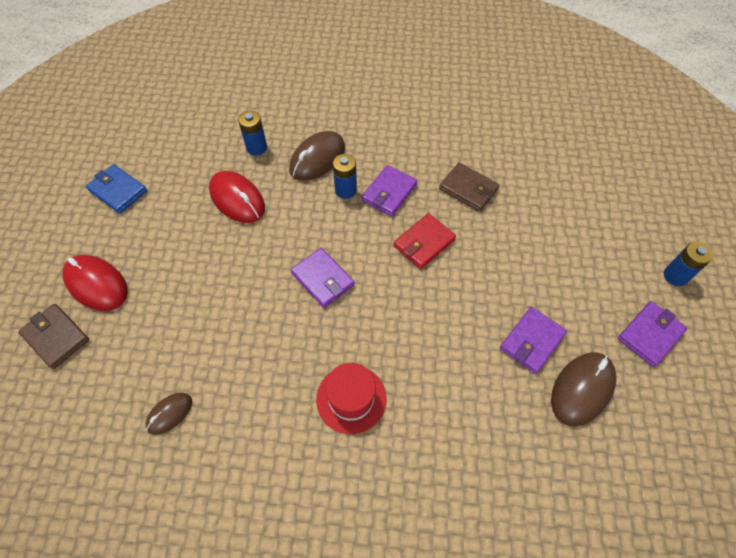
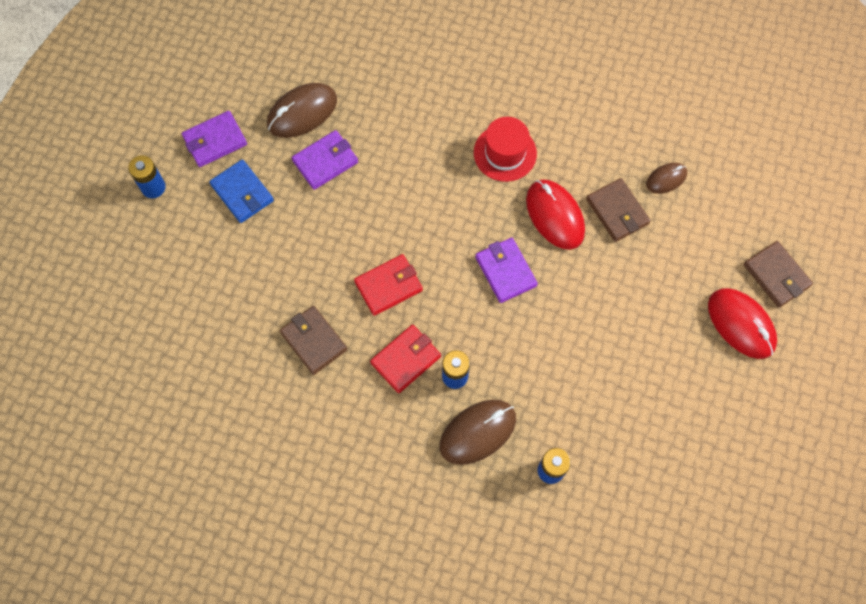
camera: 165 degrees left, 10 degrees up
(118, 191) = (725, 445): blue wallet -> blue wallet (242, 193)
(221, 363) = (617, 211): none -> brown wallet
(237, 199) = (583, 396): red mouse -> red mouse (555, 215)
(389, 193) = (405, 359): purple wallet -> red wallet

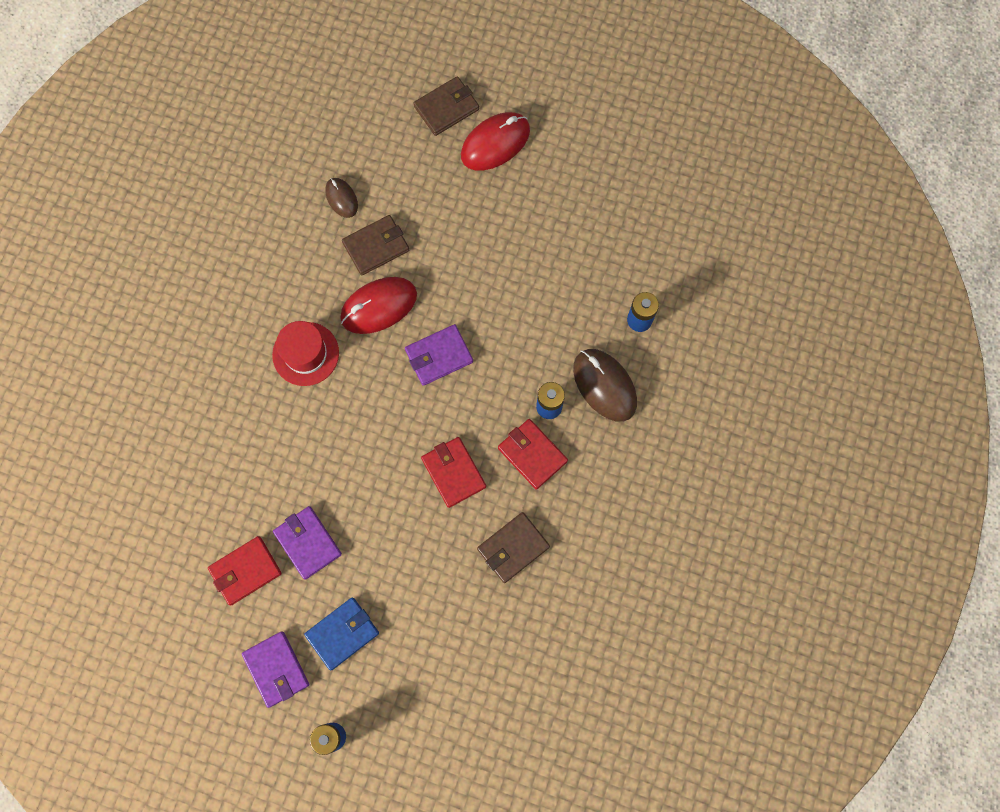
camera: 90 degrees left, 5 degrees up
(302, 112) = (245, 571): brown mouse -> red wallet

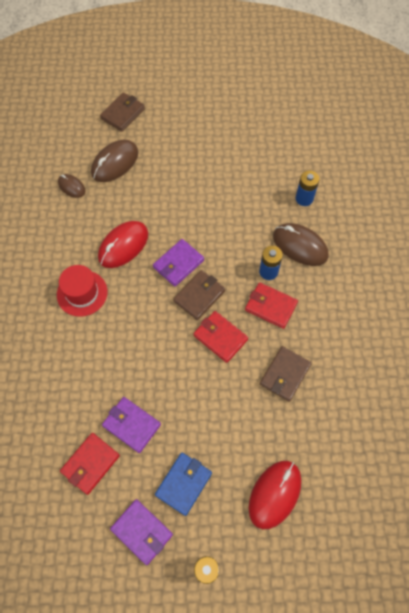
camera: 20 degrees left, 10 degrees down
(376, 246) = (107, 209): brown wallet -> brown wallet (199, 296)
(409, 181) = (115, 163): none -> brown mouse
(495, 143) = (163, 124): red mouse -> red mouse (274, 494)

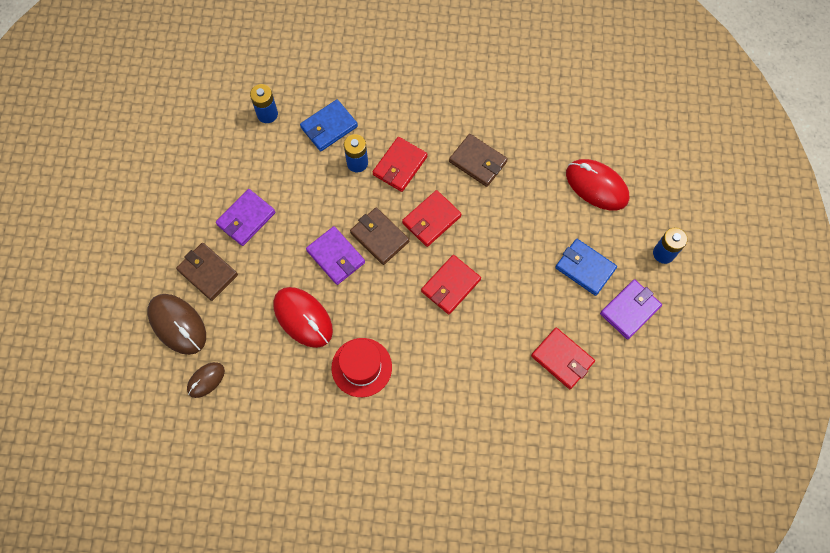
camera: 85 degrees left, 5 degrees up
(123, 114) = (97, 312): brown wallet -> brown wallet (208, 272)
(131, 425) = (523, 316): purple wallet -> purple wallet (246, 219)
(158, 358) = (450, 285): none -> red wallet
(300, 246) = (329, 127): brown mouse -> blue wallet

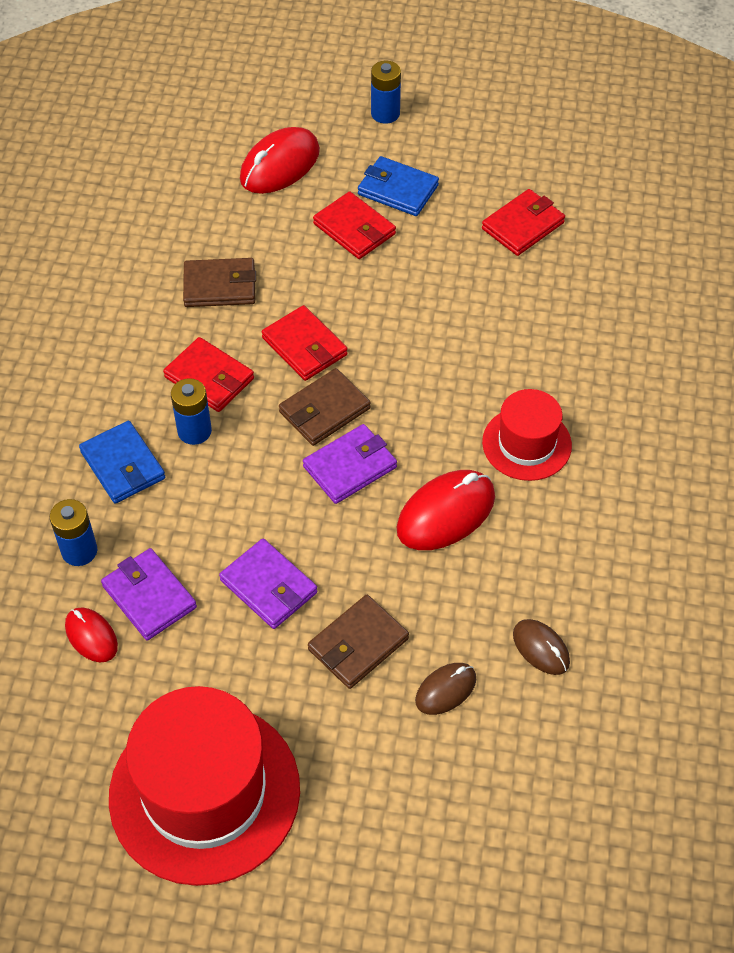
camera: 85 degrees left, 15 degrees down
(116, 201) = (204, 792): none -> red hat
(177, 324) = (445, 690): brown mouse -> brown mouse, size x0.57
(211, 130) = (91, 636): none -> red mouse
(450, 285) = (410, 332): red wallet -> red wallet (354, 229)
(478, 162) = (220, 286): brown wallet -> brown wallet turned 45 degrees clockwise
(585, 268) = (398, 190): blue wallet -> blue wallet turned 75 degrees clockwise
(630, 310) = (460, 154): purple wallet -> purple wallet (149, 597)

